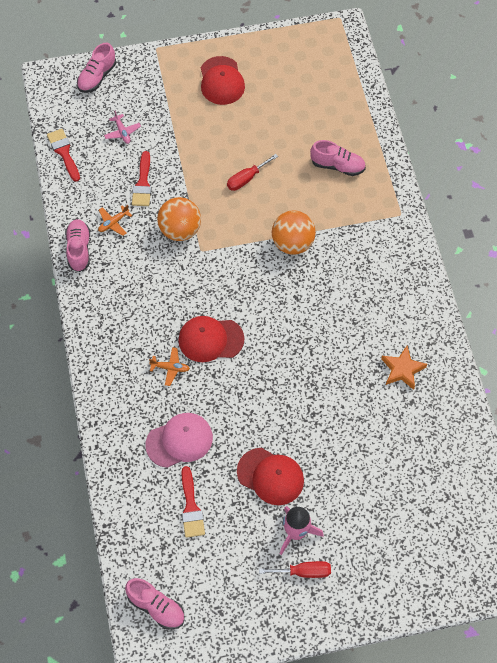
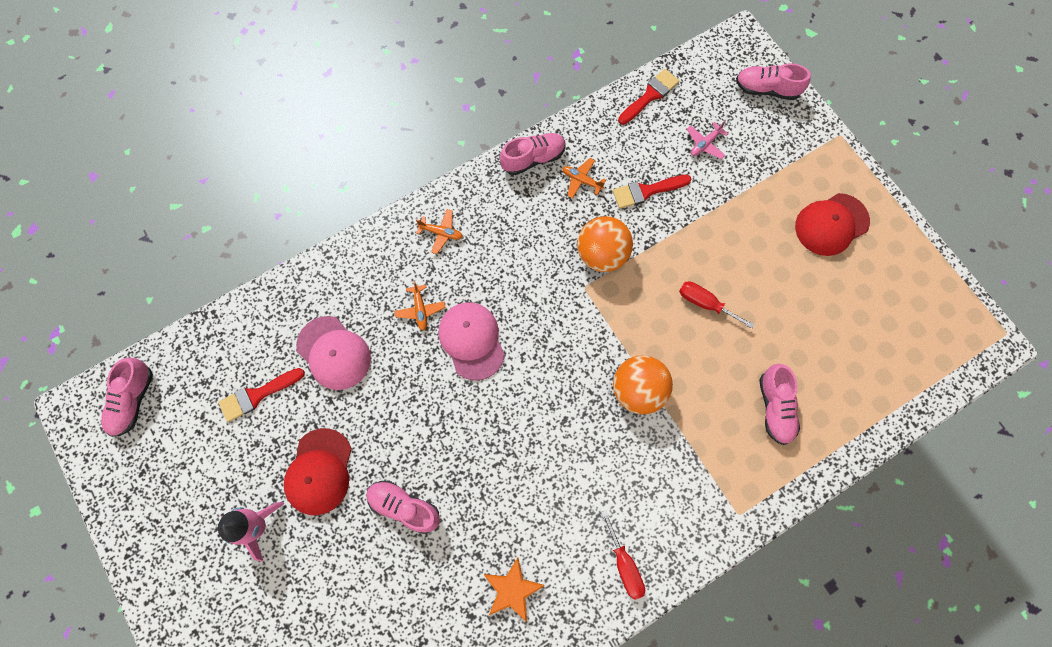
camera: 70 degrees right, 10 degrees up
(112, 334) = (441, 233): none -> orange plane
(210, 339) = (472, 340): red cap -> pink cap
(304, 572) = (211, 553): red screwdriver -> red screwdriver (624, 564)
(319, 423) = (404, 507): none -> pink shoe

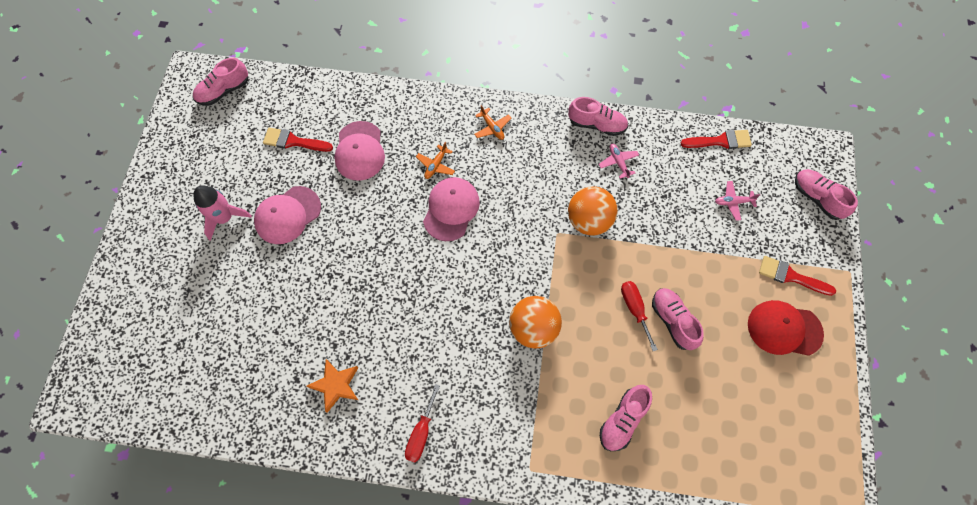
camera: 40 degrees right, 5 degrees down
(319, 471) = (287, 215): red cap -> pink cap
(404, 507) = (317, 278): pink shoe -> pink shoe (673, 321)
(581, 180) = (618, 162): orange plane -> pink plane
(646, 191) = (659, 203): red brush -> red brush (791, 276)

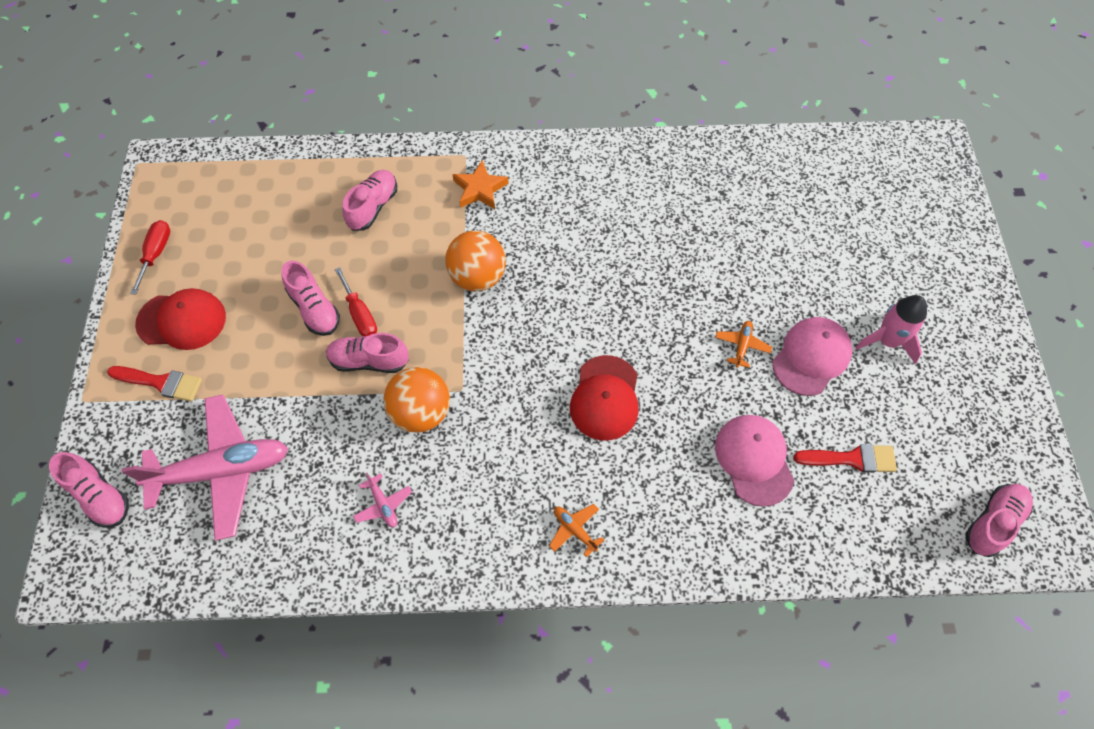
camera: 170 degrees right, 5 degrees down
(336, 385) = (679, 193): orange star -> orange star (480, 189)
(421, 433) = (579, 167): red screwdriver -> red screwdriver (156, 254)
(436, 165) = (641, 456): orange plane -> orange plane (742, 346)
(451, 209) = (605, 398): pink cap -> red cap
(596, 124) = (417, 563): pink shoe -> pink shoe (369, 361)
(720, 141) = (228, 566): red brush -> none
(733, 202) = (222, 470): pink plane -> pink plane, size x2.50

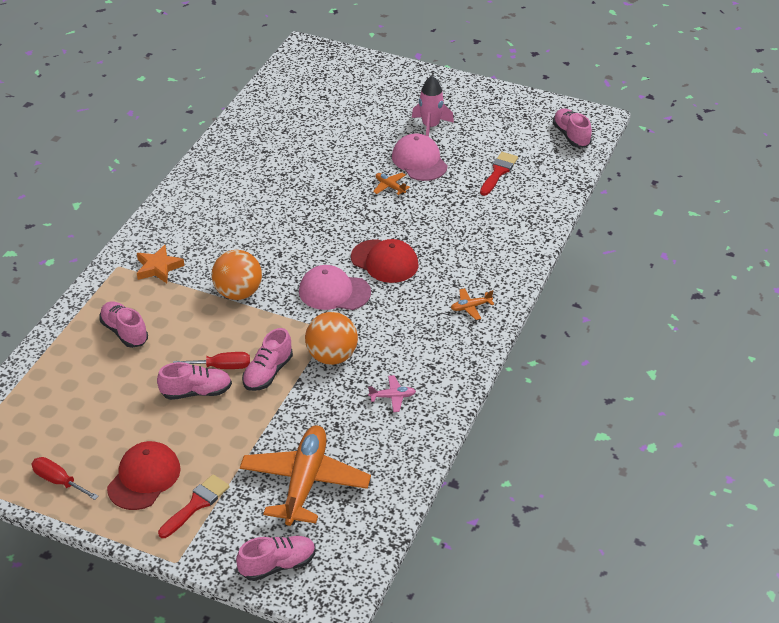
camera: 65 degrees left, 20 degrees down
(222, 470) = (305, 482): pink plane -> orange plane
(754, 460) = (473, 211): pink cap -> pink cap (334, 292)

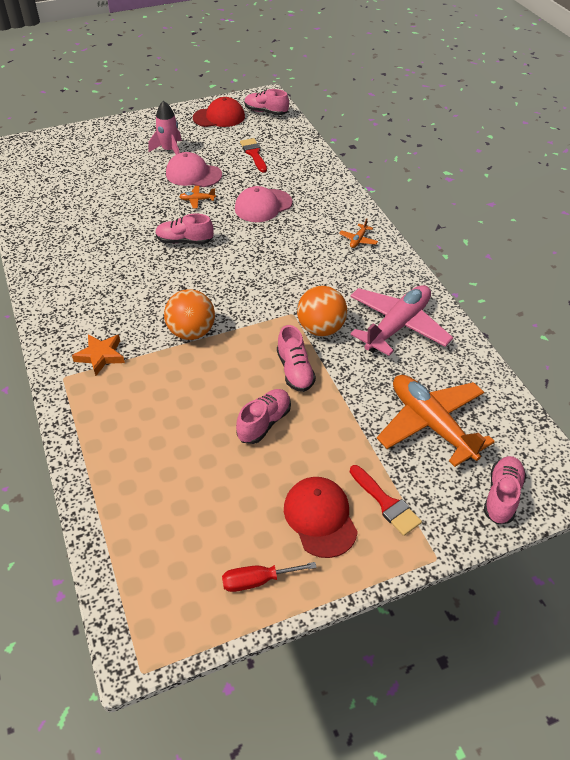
camera: 45 degrees left, 5 degrees up
(124, 332) = (141, 422): pink shoe -> pink shoe (184, 241)
(196, 504) = (386, 503): red brush -> red brush turned 150 degrees clockwise
(222, 367) = (256, 391): red screwdriver -> none
(334, 292) = (259, 287): pink cap -> pink cap (263, 206)
(384, 261) = (263, 247): red cap -> red cap (219, 117)
(392, 397) = (397, 326): pink plane -> pink plane, size x2.50

